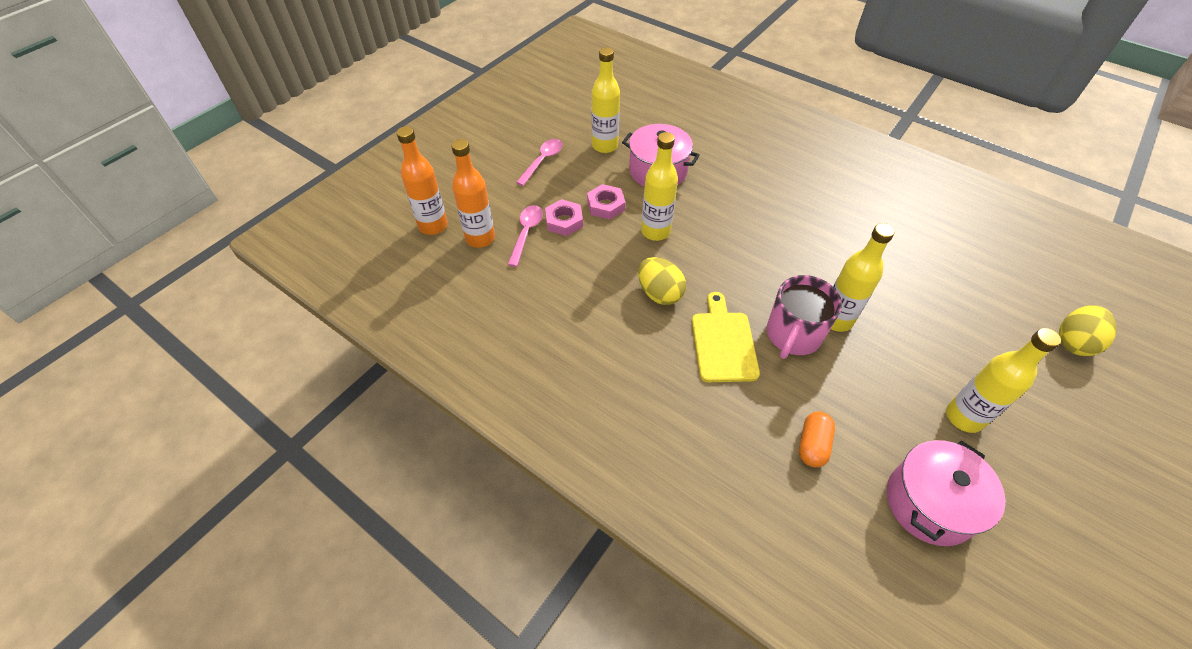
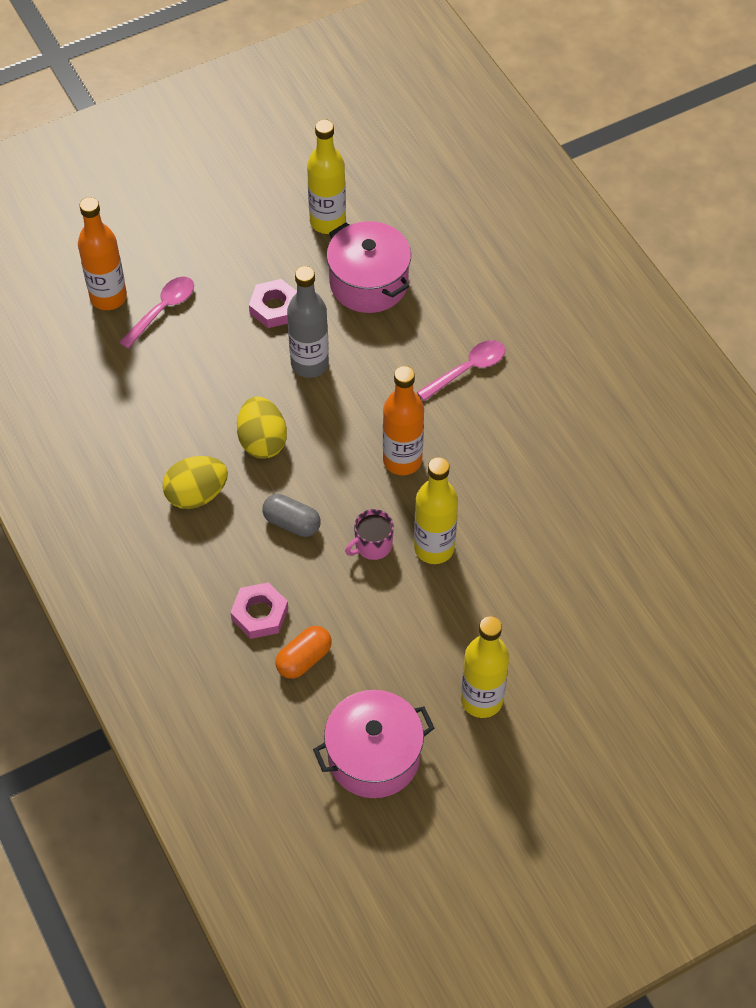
camera: 25 degrees right, 5 degrees up
(433, 226) = (65, 261): orange bottle -> orange bottle (402, 460)
(542, 161) = (238, 217): pink spoon -> pink spoon (467, 370)
(564, 221) = (214, 310): pink nut -> pink nut (259, 614)
(655, 231) = (309, 364): yellow bottle -> grey bottle
(723, 343) = (292, 523): yellow cutting board -> grey capsule
(793, 335) = (372, 545): pink mug -> pink mug, size x0.55
(1073, 342) = (681, 681): yellow egg -> yellow egg (196, 495)

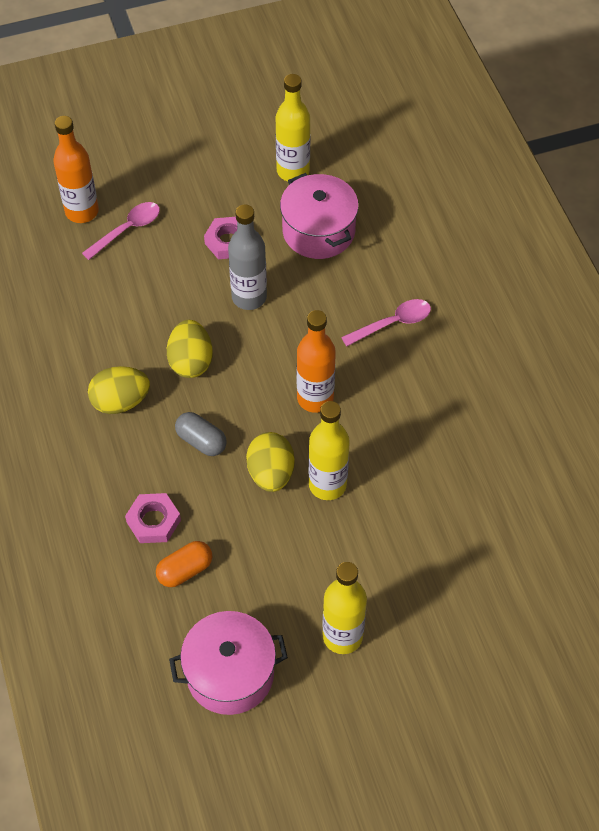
camera: 10 degrees right, 0 degrees up
(372, 545) = (271, 473): pink mug -> yellow egg

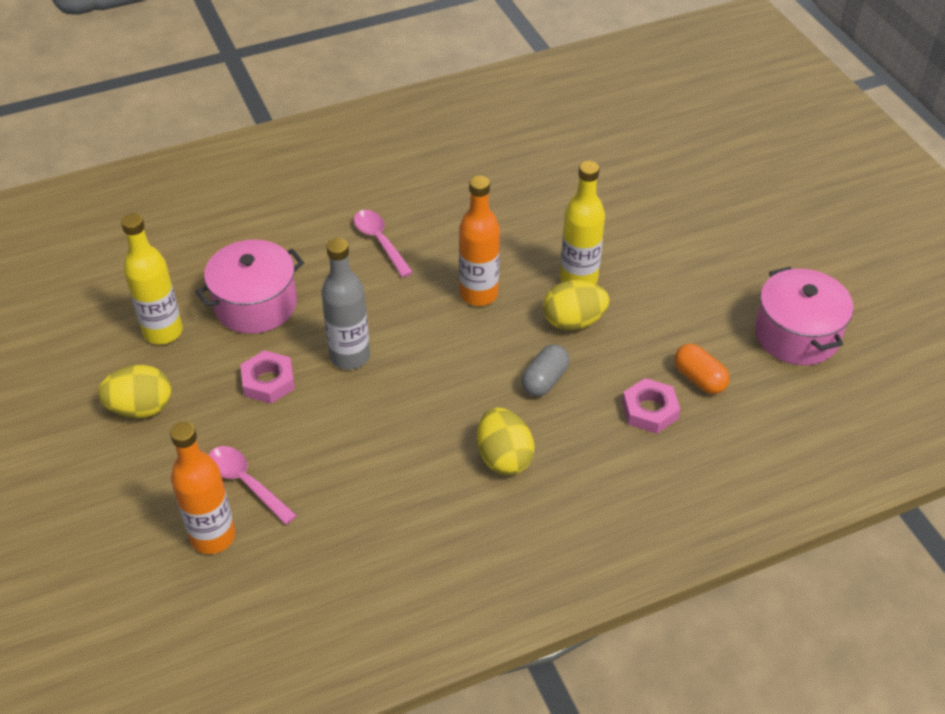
camera: 95 degrees left, 10 degrees down
(191, 361) = (442, 399): yellow egg -> yellow egg (141, 408)
(342, 636) = (734, 261): yellow bottle -> none

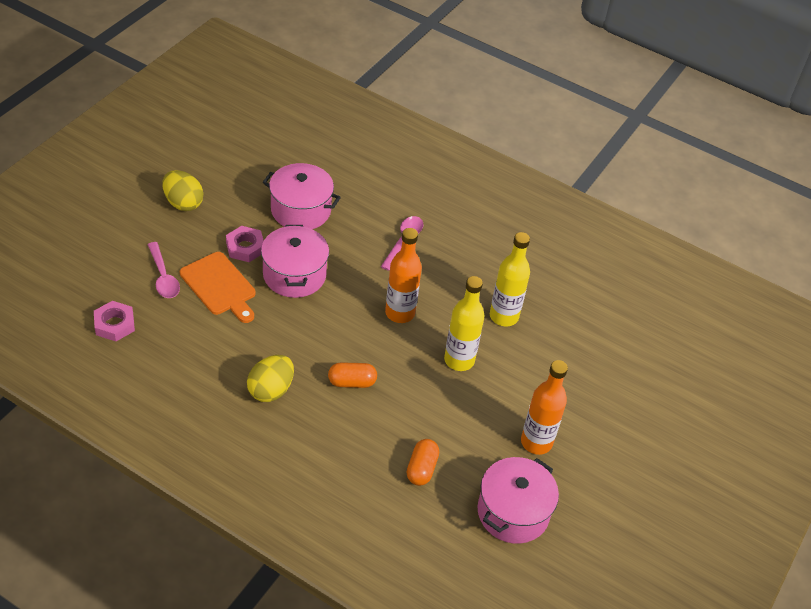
camera: 50 degrees right, 0 degrees up
(163, 332) = (246, 181): yellow bottle -> yellow bottle (504, 316)
(213, 536) = (116, 282): orange bottle -> orange bottle (536, 442)
(246, 483) = (163, 277): pink spoon -> pink spoon turned 150 degrees clockwise
(309, 434) = (219, 286): none -> orange cutting board
(350, 356) = (294, 275): grey bottle -> pink pot
(544, 380) = (352, 382): grey capsule -> orange capsule
(573, 322) = (417, 375): yellow egg -> none
(649, 410) = (370, 452): pink nut -> pink nut (114, 324)

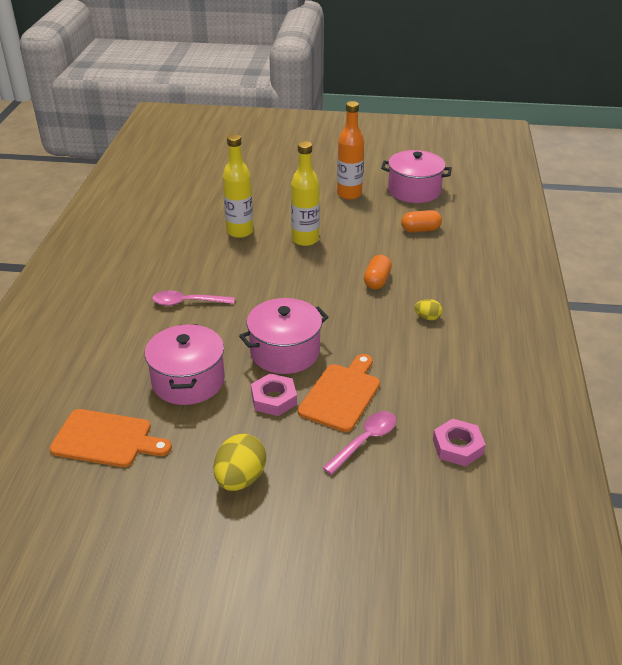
camera: 110 degrees left, 10 degrees down
(270, 155) = (106, 439): none -> orange cutting board
(271, 390) = (427, 317): yellow egg -> yellow egg, size x0.54
(352, 382) = (377, 281): orange capsule -> orange capsule turned 45 degrees clockwise
(400, 313) = (280, 279): orange bottle -> none

